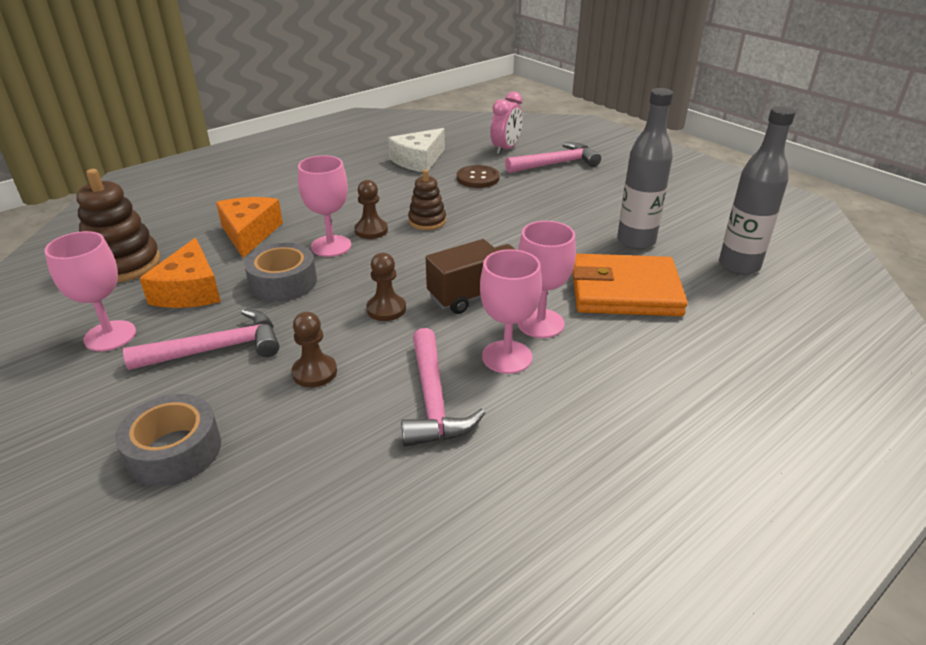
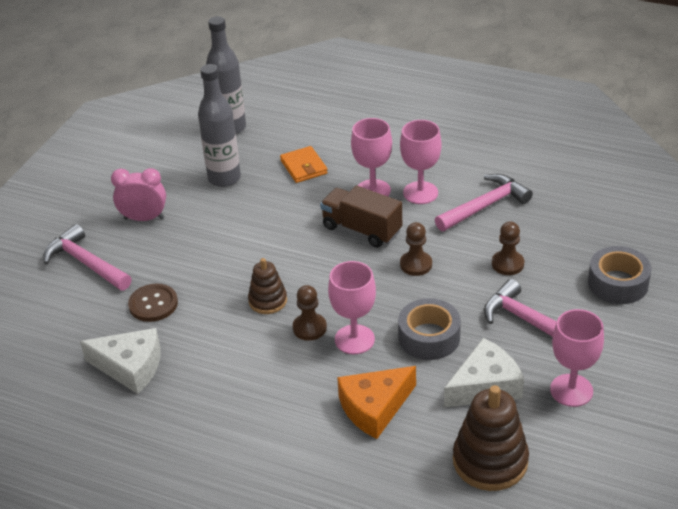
camera: 115 degrees left, 5 degrees up
(190, 290) = (485, 386): orange cheese -> white cheese
(505, 149) = (61, 312): pink clock -> pink clock (144, 218)
(624, 291) = (303, 167): orange wallet -> orange wallet, size x0.54

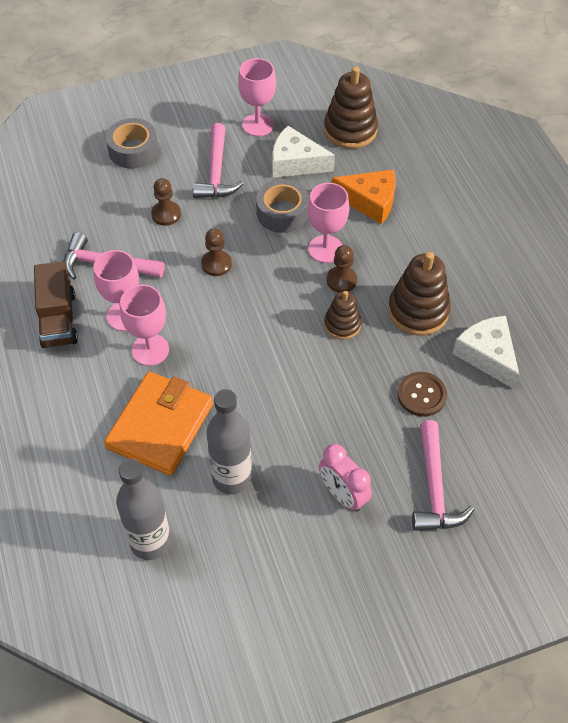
camera: 135 degrees left, 15 degrees up
(222, 355) = (418, 311): none -> brown stacking toy
(303, 167) = (160, 426): orange wallet -> orange wallet, size x1.86
(362, 229) = (207, 323): brown truck -> brown truck (58, 319)

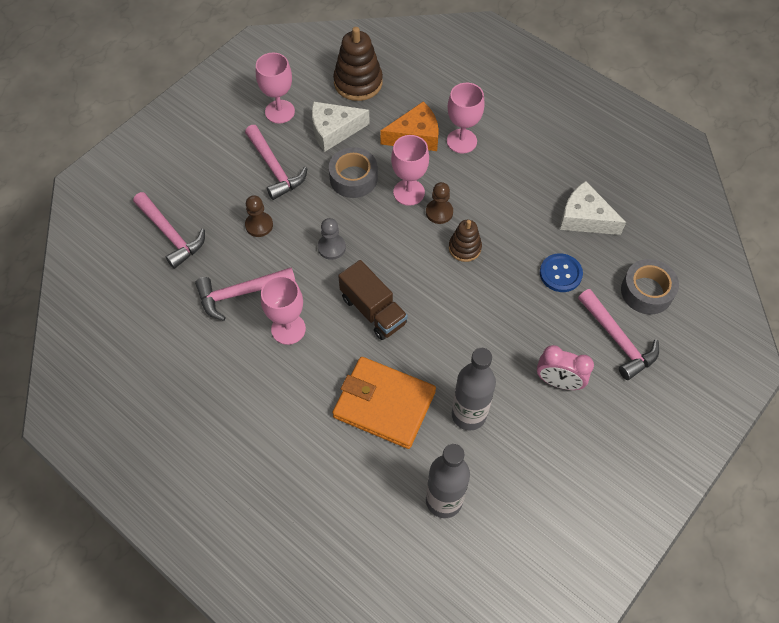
camera: 30 degrees left, 5 degrees up
(58, 319) = (234, 361): brown truck -> brown truck (373, 310)
(85, 187) = (171, 235): none -> pink hammer
(133, 150) = (189, 182): grey tape -> grey tape (646, 291)
(150, 350) = (330, 346): pink goblet -> pink goblet (461, 141)
(160, 426) = (384, 404): orange wallet -> orange wallet turned 60 degrees counterclockwise
(216, 264) = (331, 247): brown pawn -> grey pawn
(418, 311) = (512, 208): brown stacking toy -> none
(421, 395) = (560, 273): brown button -> blue button

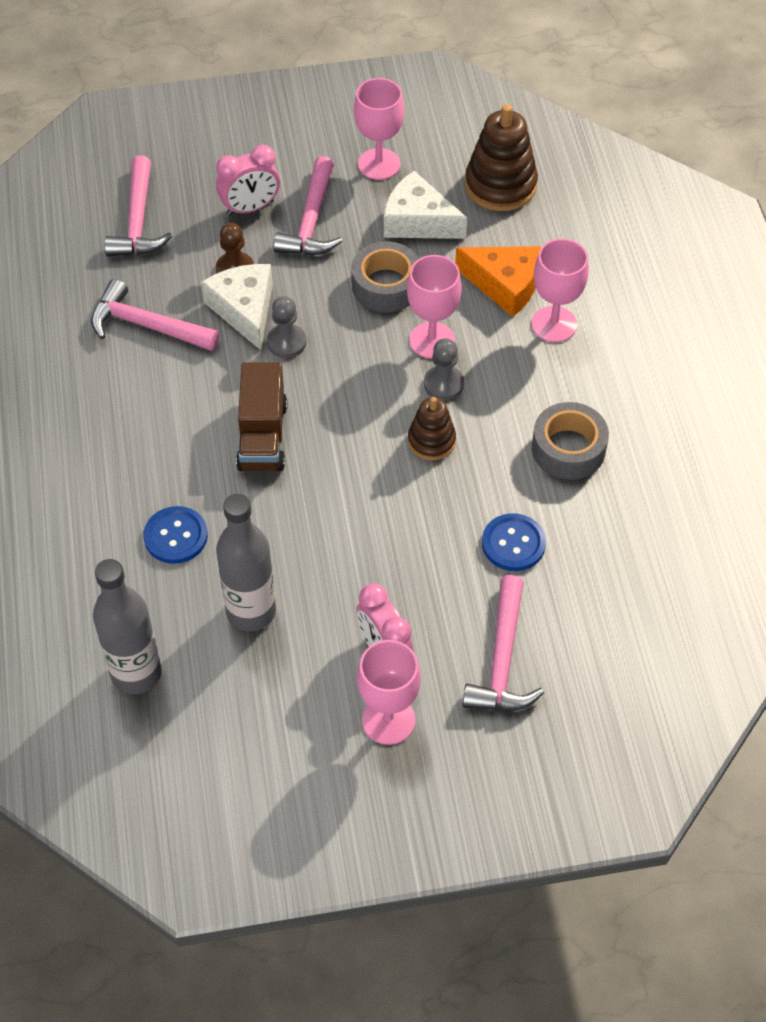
camera: 40 degrees right, 5 degrees down
(231, 183) = (250, 208): none -> pink clock
(288, 329) = (157, 393): pink goblet -> pink goblet (388, 720)
(384, 404) = (176, 536): orange wallet -> blue button
(439, 212) = (443, 384): brown pawn -> grey pawn
(585, 218) = (611, 505): white cheese -> white cheese (244, 310)
(646, 291) = (596, 635): grey tape -> grey tape (568, 449)

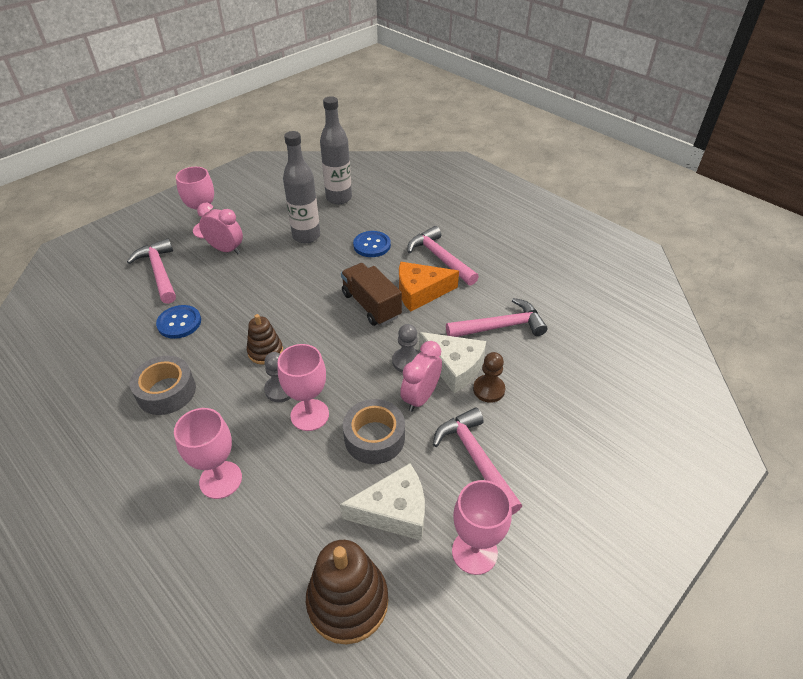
camera: 145 degrees right, 10 degrees down
(138, 221) = (588, 386): pink hammer -> pink hammer (440, 258)
(250, 208) = (530, 442): pink clock -> pink clock (420, 397)
(505, 285) = (281, 493): orange cheese -> orange cheese (420, 292)

